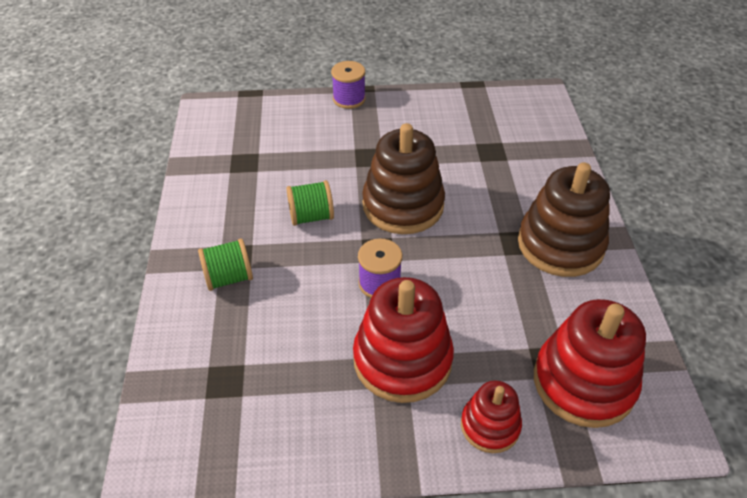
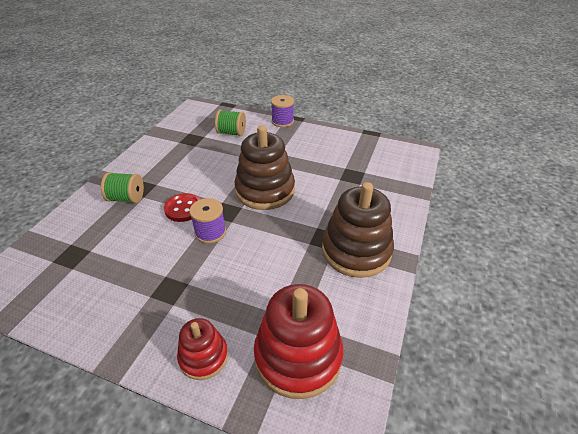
camera: 25 degrees right, 5 degrees down
(311, 216) = (203, 179): green spool -> green spool (231, 133)
(319, 265) = (183, 209): none -> red button
(402, 360) = (183, 286): red stacking toy -> none

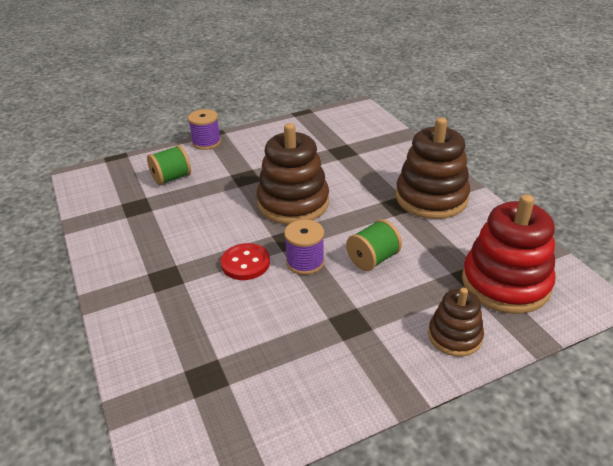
camera: 45 degrees left, 5 degrees down
(126, 198) = (167, 296): green spool -> green spool (373, 259)
(203, 356) = (454, 336): red stacking toy -> brown stacking toy

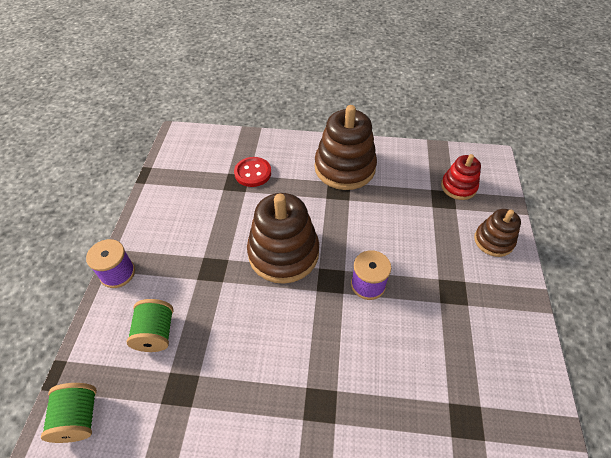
camera: 60 degrees left, 15 degrees up
(245, 263) = (342, 328): red button -> red button (253, 173)
(373, 259) = (392, 240): green spool -> green spool (79, 418)
(505, 283) = (458, 187): red stacking toy -> red stacking toy, size x0.56

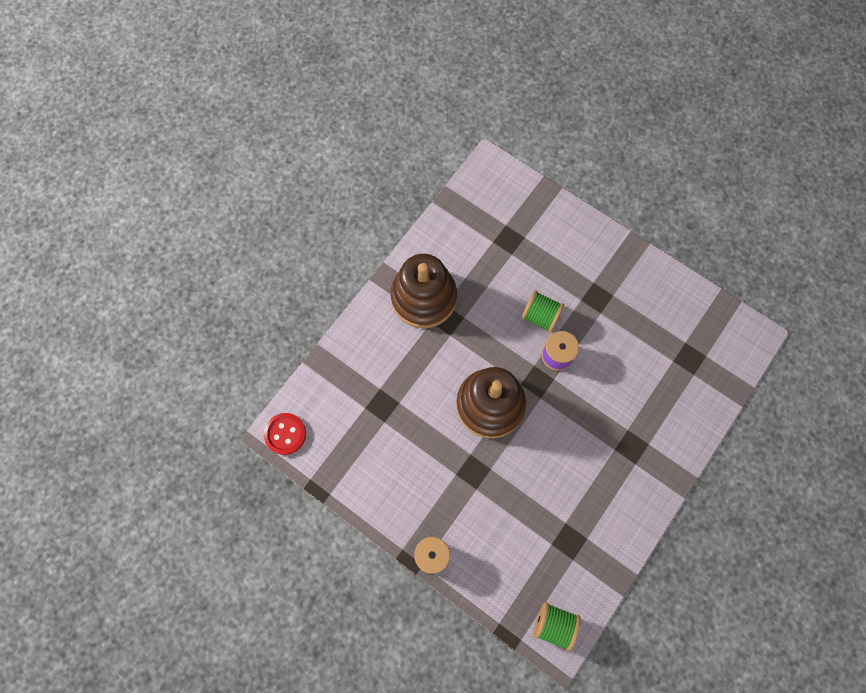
camera: 60 degrees left, 20 degrees up
(156, 333) = (511, 543): green spool -> green spool (540, 316)
(253, 173) = (379, 384): red button -> red button (285, 434)
(458, 187) = (503, 218): red stacking toy -> none
(493, 241) = (571, 233): brown stacking toy -> none

